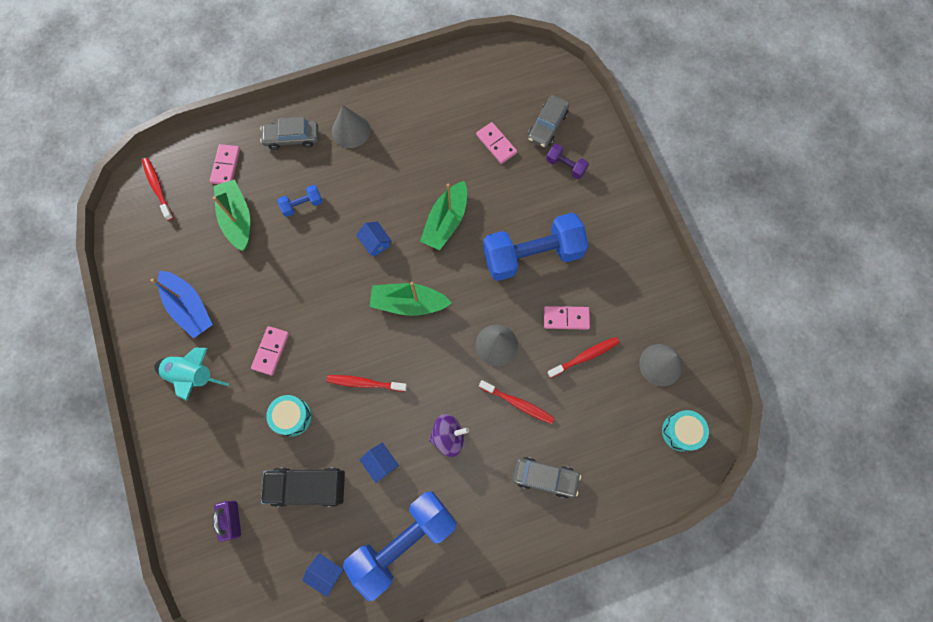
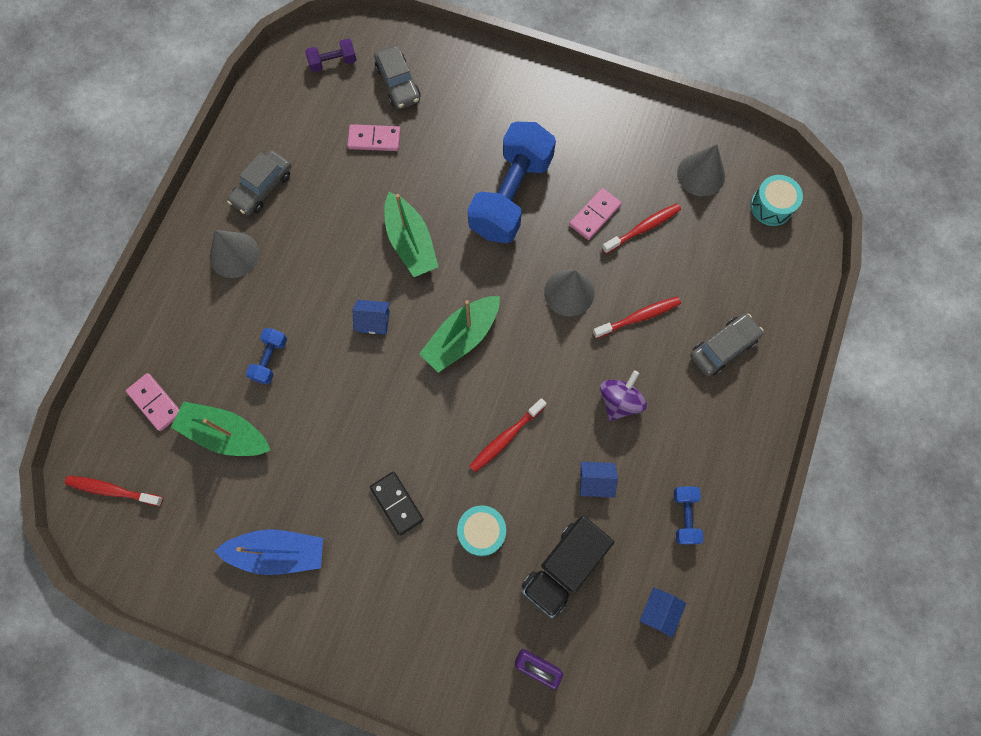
camera: 50 degrees left, 0 degrees up
(193, 375) = (355, 600): turquoise rocket -> none
(271, 351) = (396, 503): pink domino -> black domino
(292, 138) = (187, 315): grey car -> grey car (262, 188)
(326, 572) = (658, 611): blue house -> blue house turned 45 degrees counterclockwise
(403, 541) = (685, 516): blue dumbbell -> blue dumbbell, size x0.44
(565, 166) = (451, 100): purple dumbbell -> purple dumbbell (333, 62)
(584, 357) = (643, 228): red toothbrush -> red toothbrush turned 45 degrees clockwise

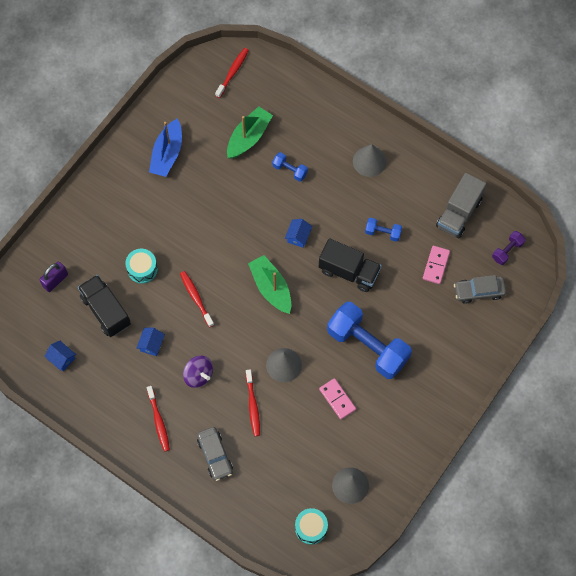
camera: 105 degrees right, 5 degrees down
(155, 402) = (280, 102): pink domino -> none
(262, 188) = (415, 186): grey car -> none
(292, 127) = (458, 213): none -> grey truck
(333, 62) = (507, 251): purple dumbbell -> purple dumbbell turned 45 degrees clockwise
(396, 503) = (175, 224): black domino -> none
(410, 242) = (349, 271): green boat -> black truck
(643, 228) = (318, 429): red toothbrush -> red toothbrush (158, 421)
(685, 516) = (112, 392): blue dumbbell -> blue dumbbell (382, 233)

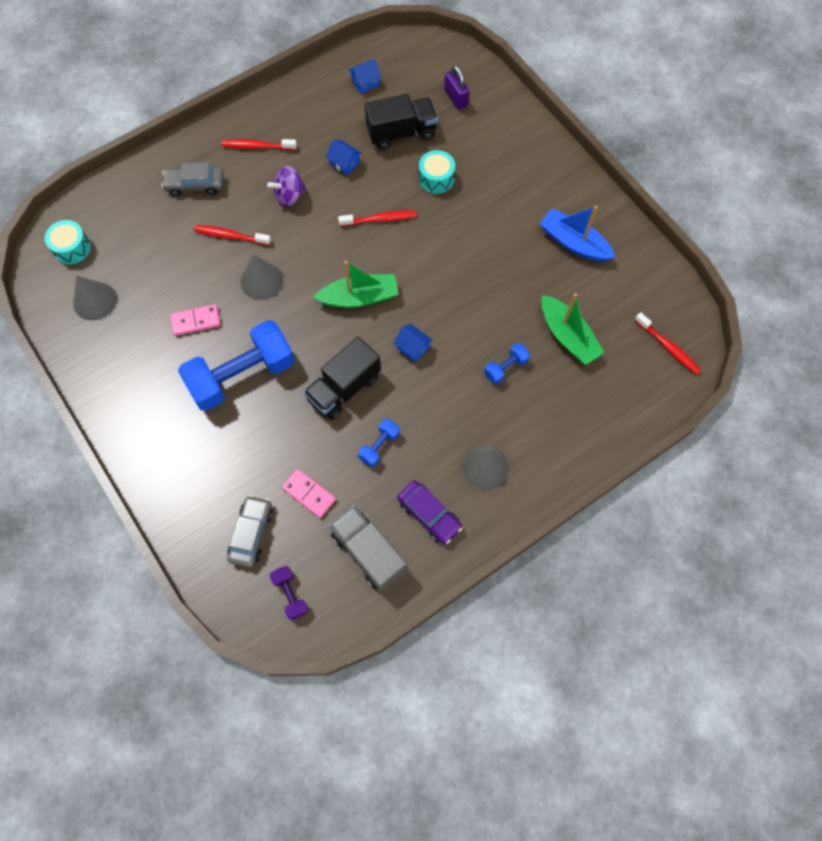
camera: 110 degrees right, 0 degrees up
(417, 185) = (429, 514): none -> purple car

